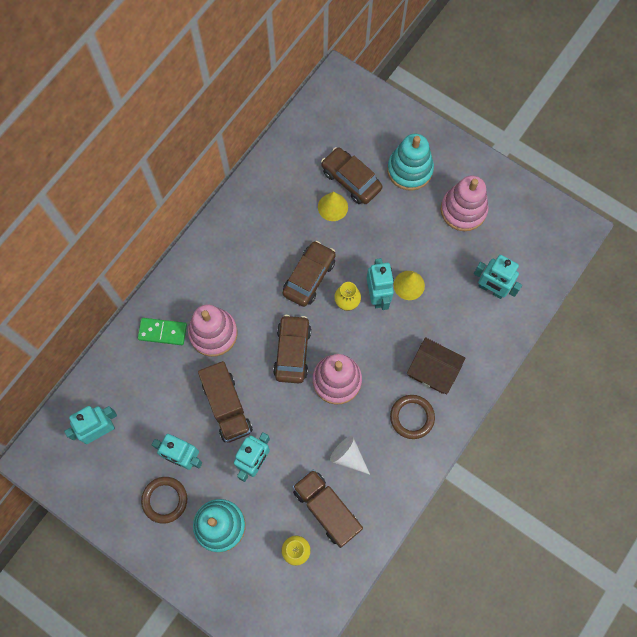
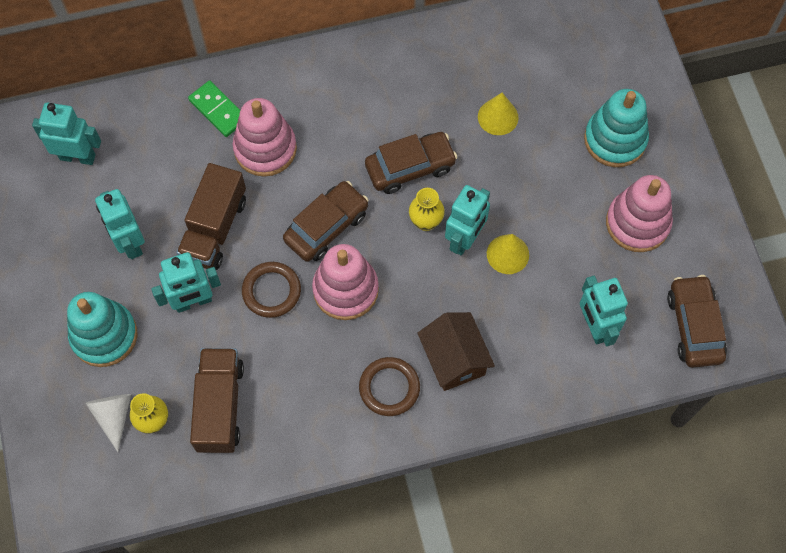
camera: 40 degrees right, 5 degrees down
(165, 500) = (76, 269): brown ring -> brown ring (271, 291)
(348, 457) = (288, 373): white cone -> white cone (114, 416)
(351, 180) = (541, 104): brown car -> brown car (694, 326)

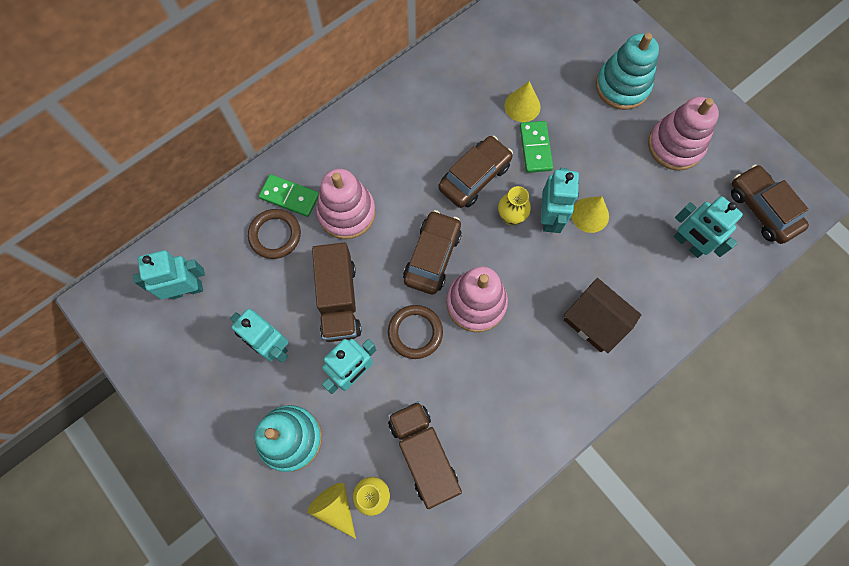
camera: 25 degrees left, 5 degrees up
(114, 416) = (335, 507): white cone -> yellow cone
(389, 388) = (555, 370): brown ring -> brown ring (275, 235)
(488, 165) = (535, 148): none -> green domino

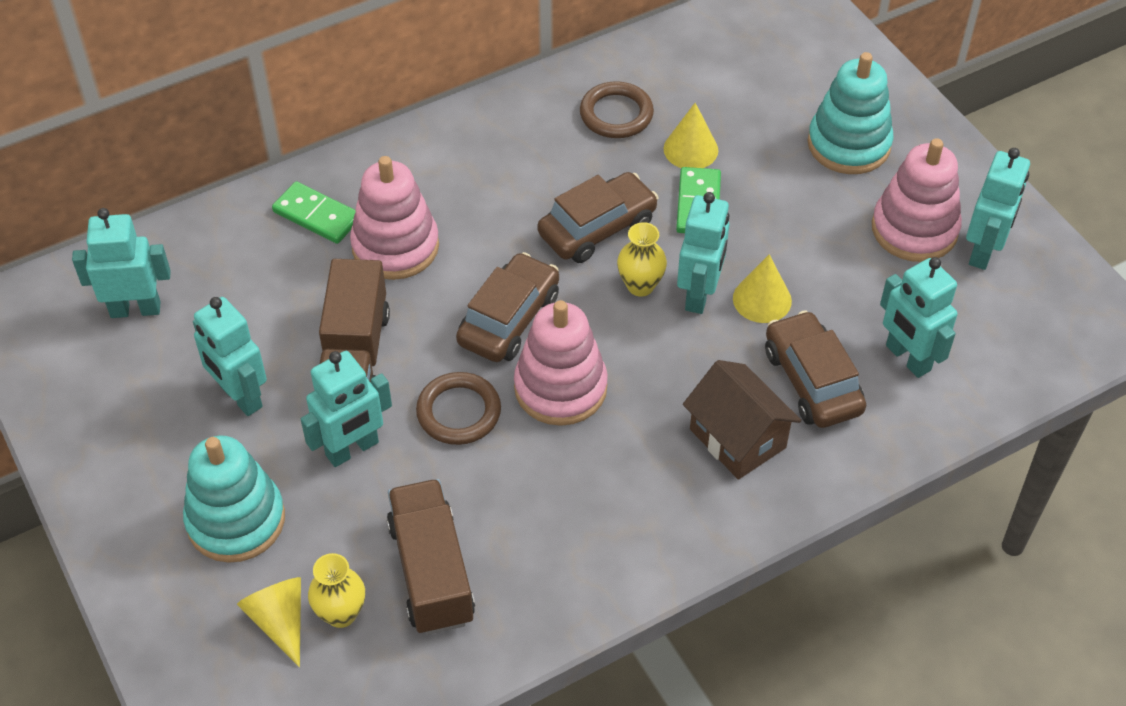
camera: 10 degrees right, 20 degrees down
(275, 235) = (283, 260): brown ring -> brown ring (616, 114)
(721, 155) = (983, 251): none -> turquoise robot
(762, 209) = (1034, 329): brown car -> brown car (812, 381)

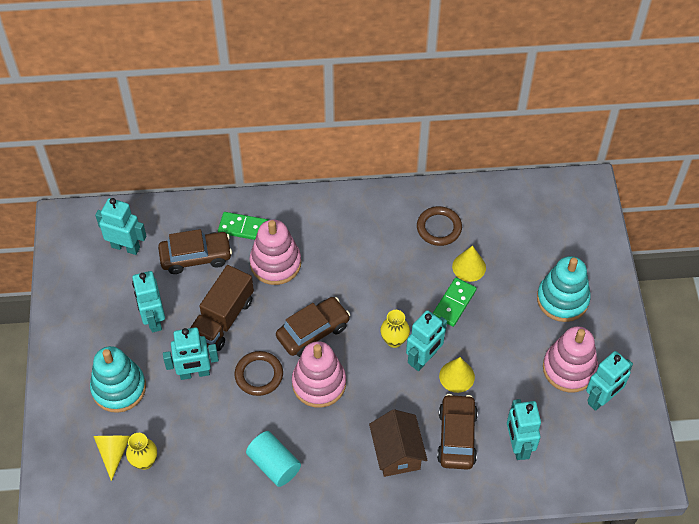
camera: 25 degrees right, 5 degrees up
(317, 215) = (244, 228): green domino -> green domino turned 45 degrees counterclockwise
(431, 572) = (200, 459): brown truck -> none
(557, 532) = (274, 464): none -> turquoise cylinder
(597, 228) = (389, 295): brown car -> brown car (196, 257)

